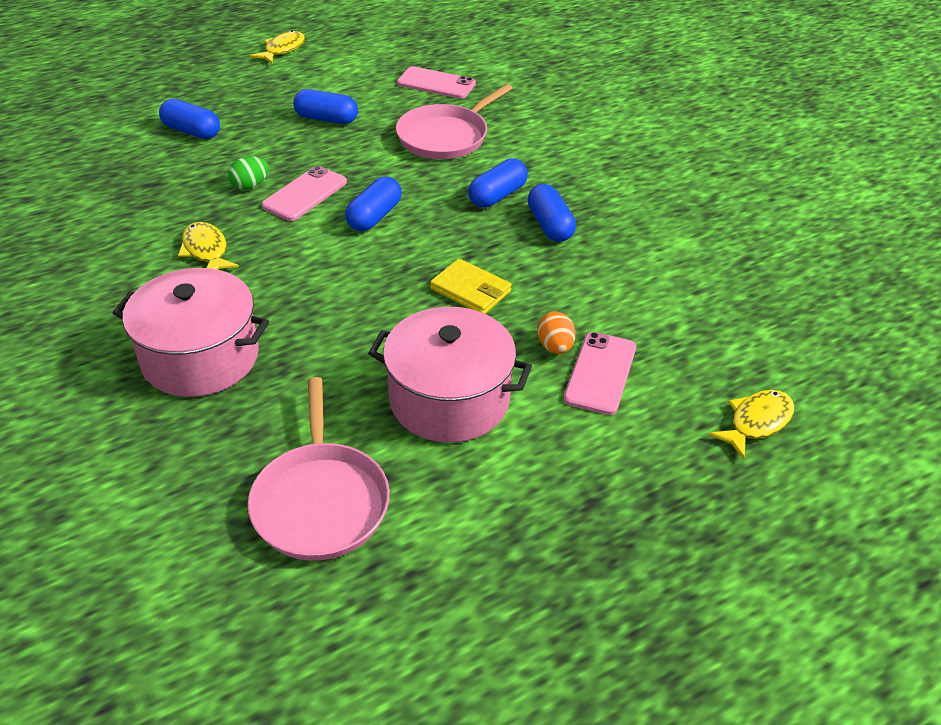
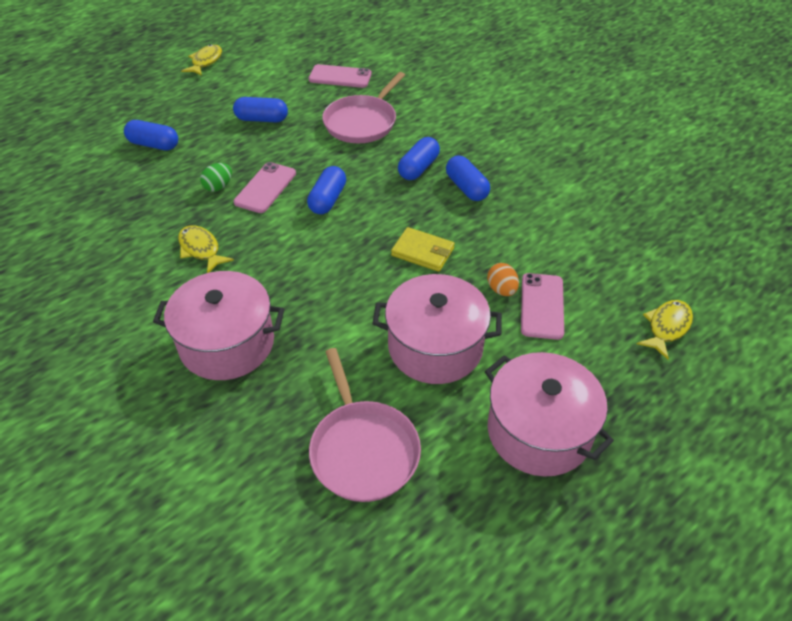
camera: 10 degrees left, 5 degrees up
(547, 517) = (539, 431): none -> pink pot

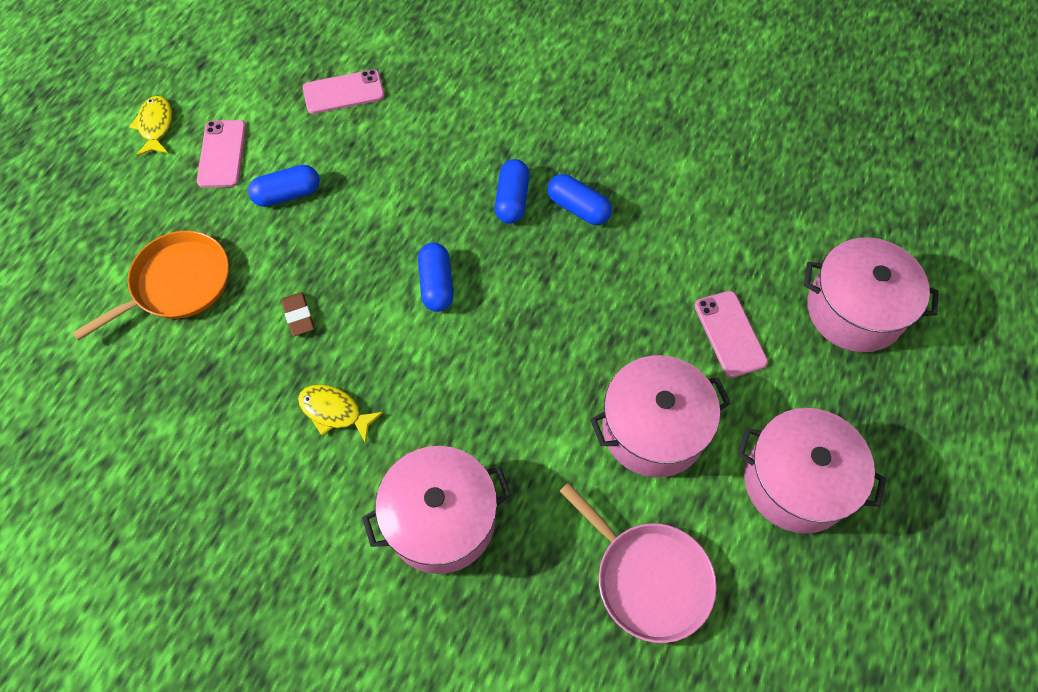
camera: 25 degrees left, 15 degrees up
(154, 145) = (177, 284): blue capsule -> orange pan
(218, 187) = (298, 316): green egg -> brown eraser
(265, 188) = (355, 295): pink phone -> pink phone (222, 154)
(362, 122) = (411, 155): pink pan -> none
(423, 252) = (578, 314): yellow wallet -> none
(501, 290) = (681, 330): orange egg -> none
(667, 327) = (854, 310): yellow fish -> pink pot

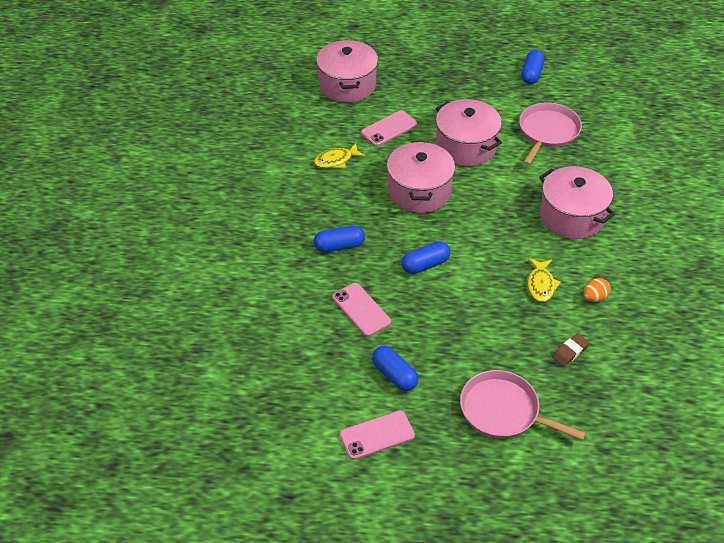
camera: 110 degrees left, 15 degrees down
(156, 126) = (370, 498): yellow fish -> yellow fish (336, 160)
(177, 284) = (503, 411): orange pan -> pink pan
(278, 473) = (594, 298): none -> orange egg
(298, 316) = (488, 328): brown eraser -> brown eraser (570, 352)
(343, 92) = (280, 377): pink phone -> pink phone (361, 309)
(578, 208) = (330, 212): blue capsule -> blue capsule (531, 74)
(796, 482) = (463, 92): pink pot -> pink pot (419, 191)

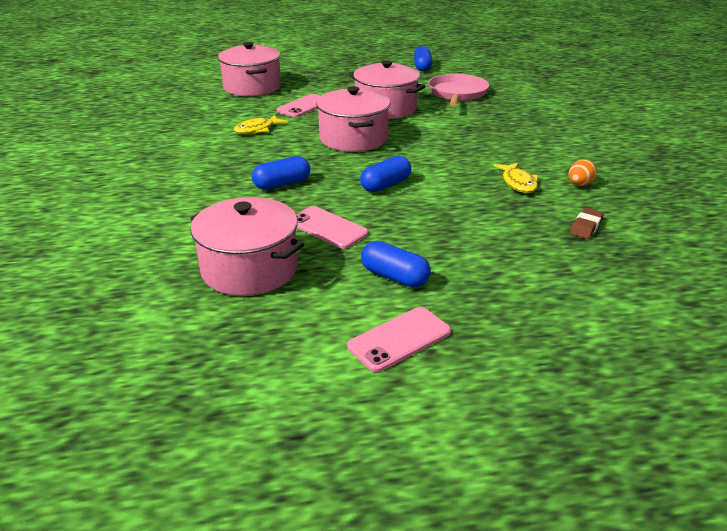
camera: 15 degrees left, 15 degrees down
(503, 411) = (547, 287): pink pan -> none
(571, 216) = (515, 137): pink pot -> pink pot (249, 269)

